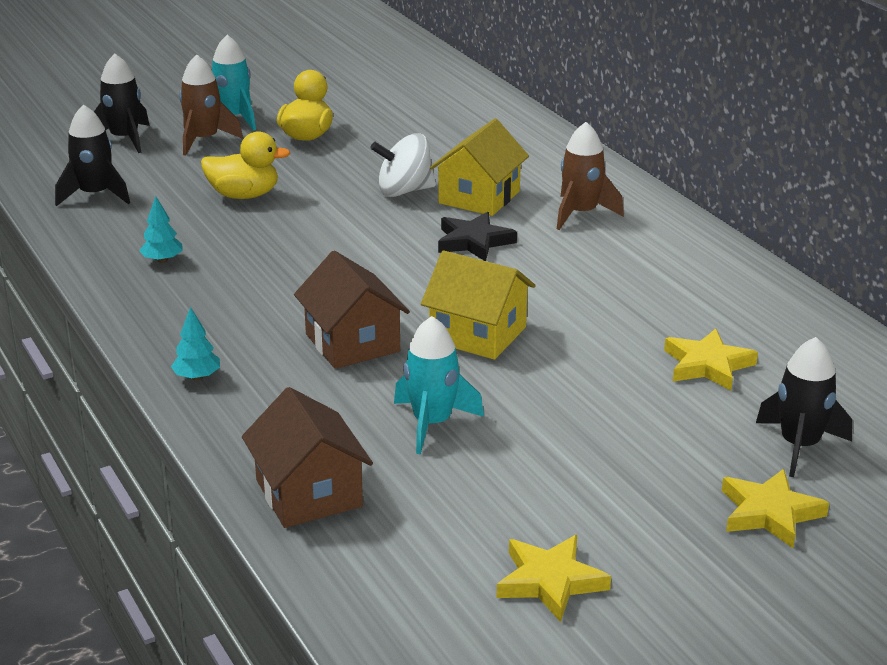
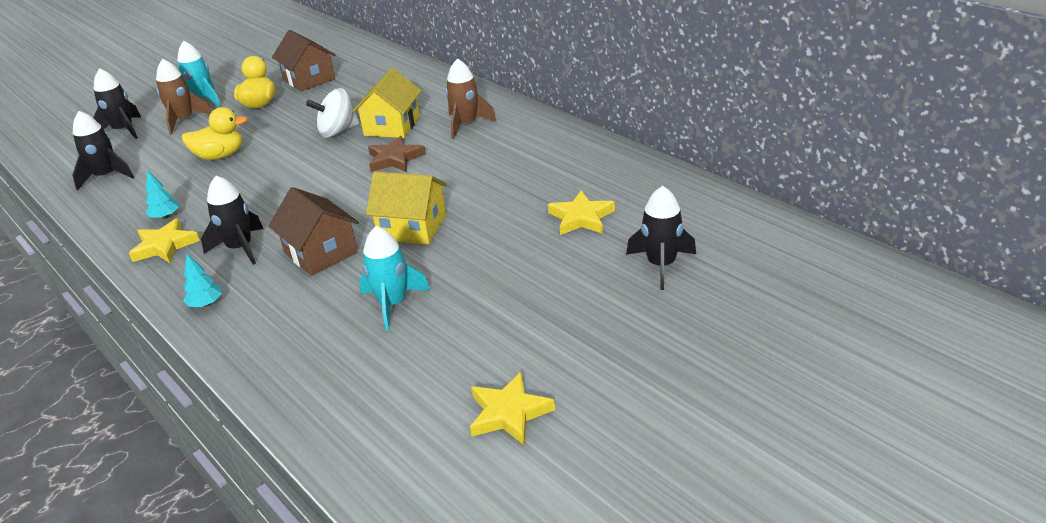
camera: 10 degrees left, 5 degrees up
(251, 317) = (240, 248): none -> black rocket
(309, 493) = (309, 381): brown house -> brown house (309, 79)
(474, 241) = (395, 159): black star -> brown star
(769, 513) = (655, 321): yellow star -> yellow star (165, 246)

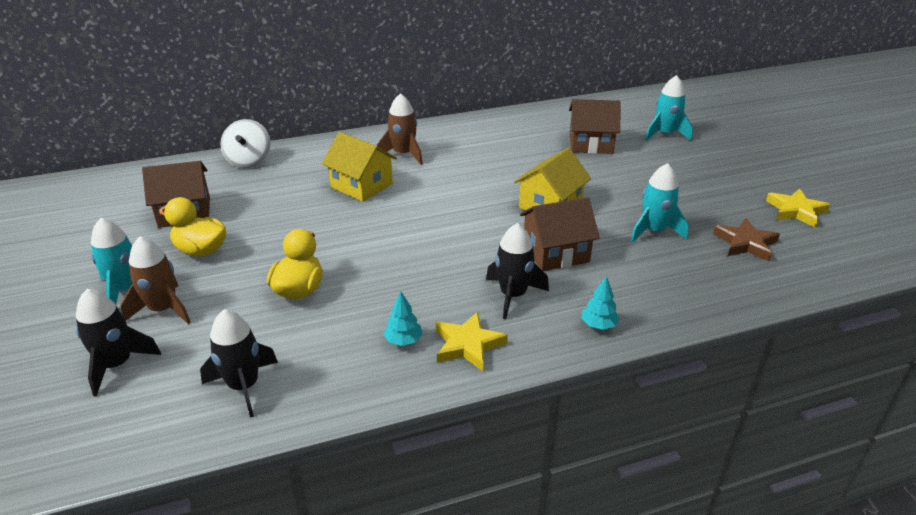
camera: 70 degrees left, 0 degrees up
(337, 131) = (335, 213): white spinning top -> white spinning top (249, 161)
(395, 159) = (426, 194): brown star -> brown star (745, 243)
(581, 218) = (591, 144): yellow star -> brown house
(661, 265) = (665, 134): black rocket -> turquoise rocket

